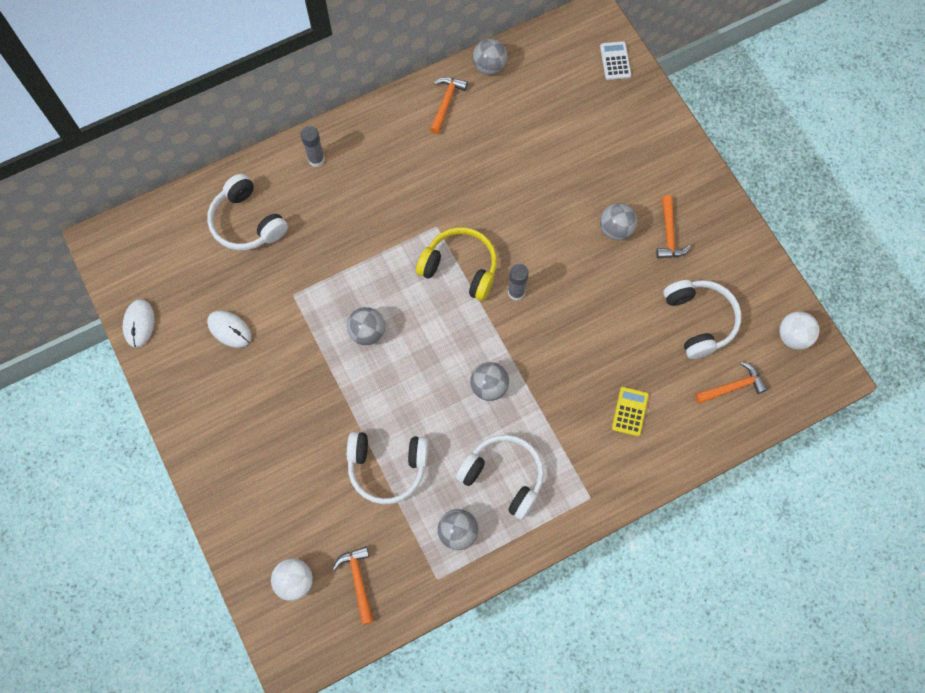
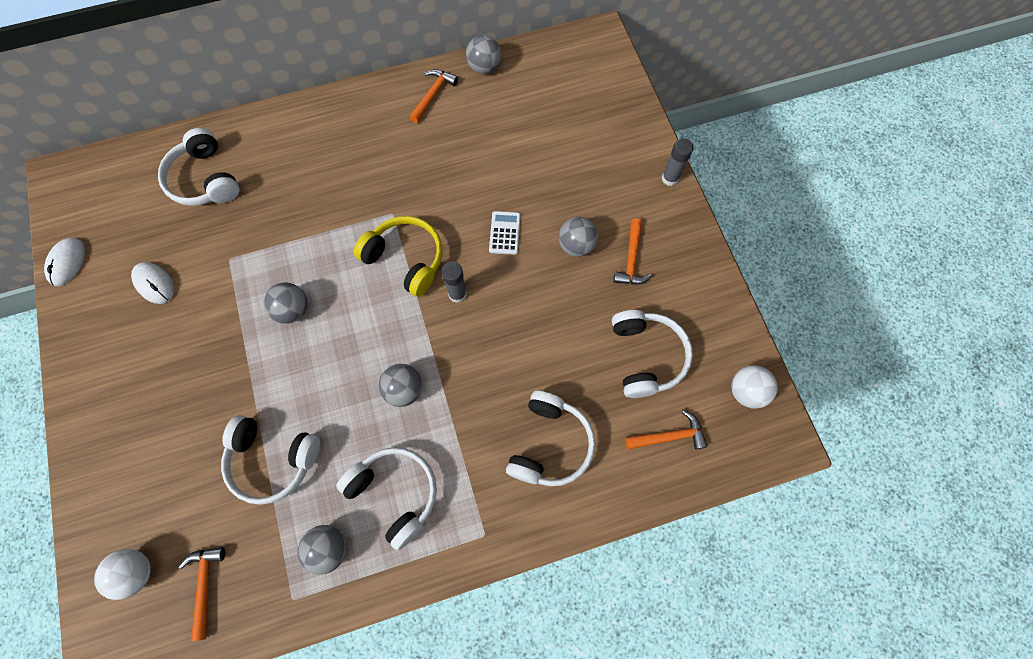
camera: 10 degrees right, 0 degrees up
(316, 159) = (291, 129): grey glue stick -> grey glue stick (670, 178)
(615, 61) = (611, 80): white calculator -> white calculator (504, 233)
(630, 411) = (550, 444): yellow calculator -> white headphones

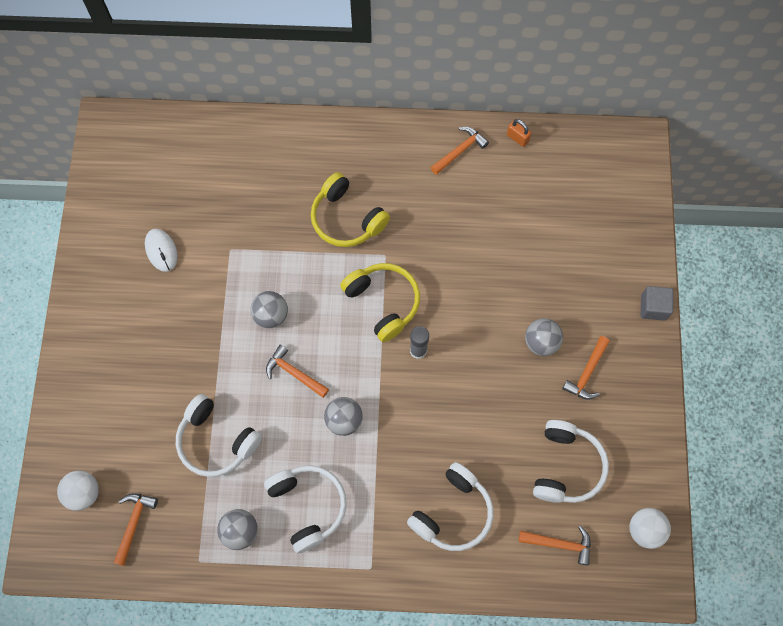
camera: 20 degrees right, 0 degrees up
(67, 262) = (94, 206): white mouse -> none
(205, 179) = (230, 167): white headphones -> none
(335, 360) = (294, 373): none -> orange hammer
(341, 191) = (346, 219): none -> yellow headphones
(484, 67) = (517, 138): grey ball -> orange padlock
(504, 233) = (480, 308): white calculator -> none
(670, 178) = (653, 307): grey glue stick -> grey cube

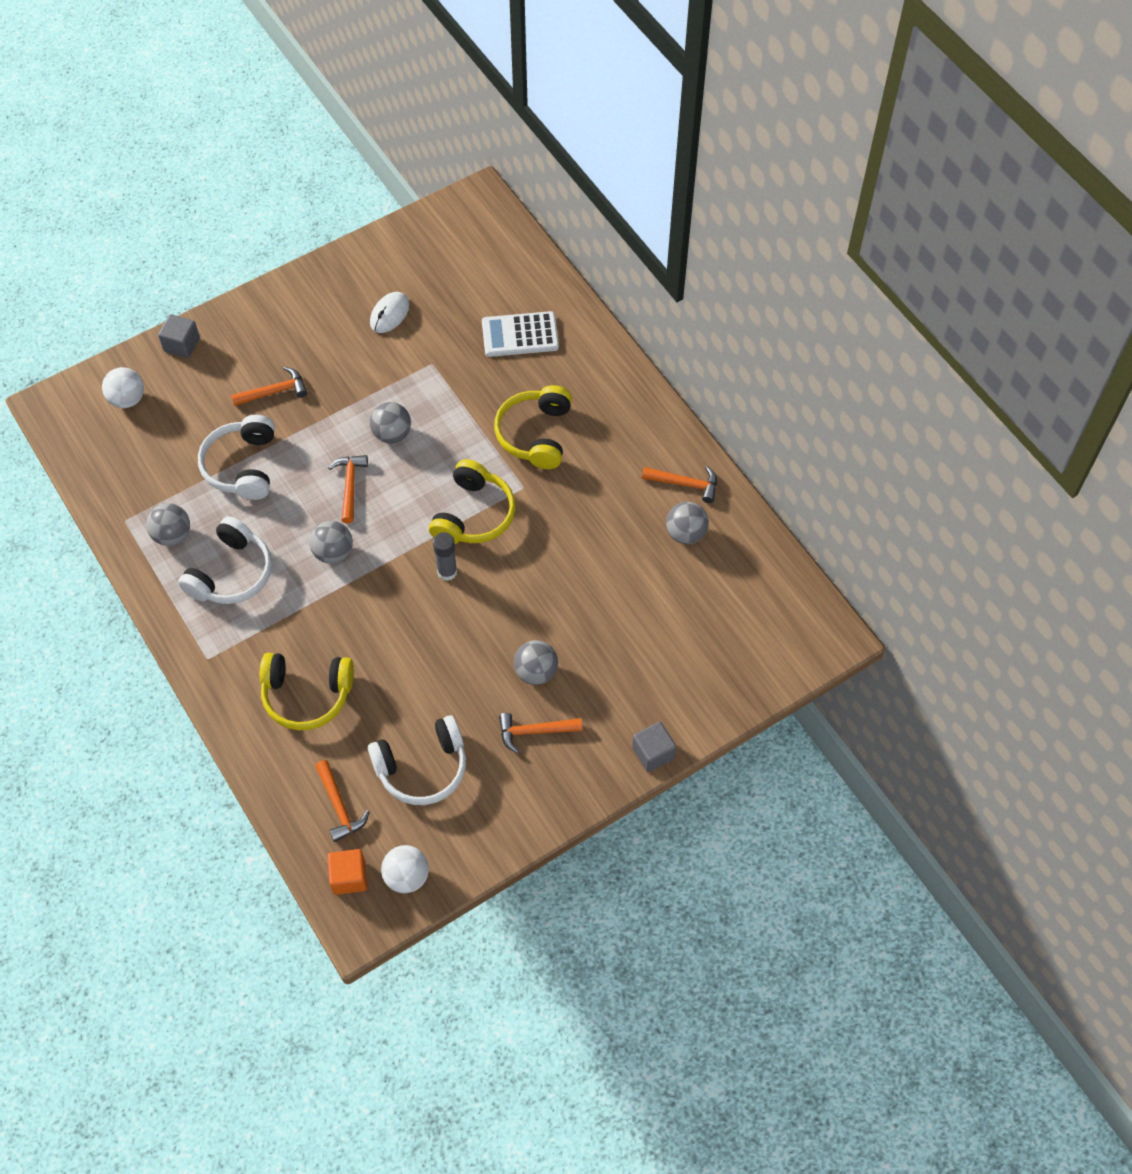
camera: 55 degrees right, 10 degrees down
(64, 420) = (182, 344): none -> grey cube
(134, 523) = (125, 452): orange hammer -> orange hammer (274, 391)
(253, 174) = (520, 335): none -> white calculator
(453, 512) = (307, 695): white headphones -> yellow headphones
(499, 176) = (686, 533): none -> grey ball
(517, 138) = (741, 525): orange padlock -> none
(620, 571) = (349, 877): none -> orange cube

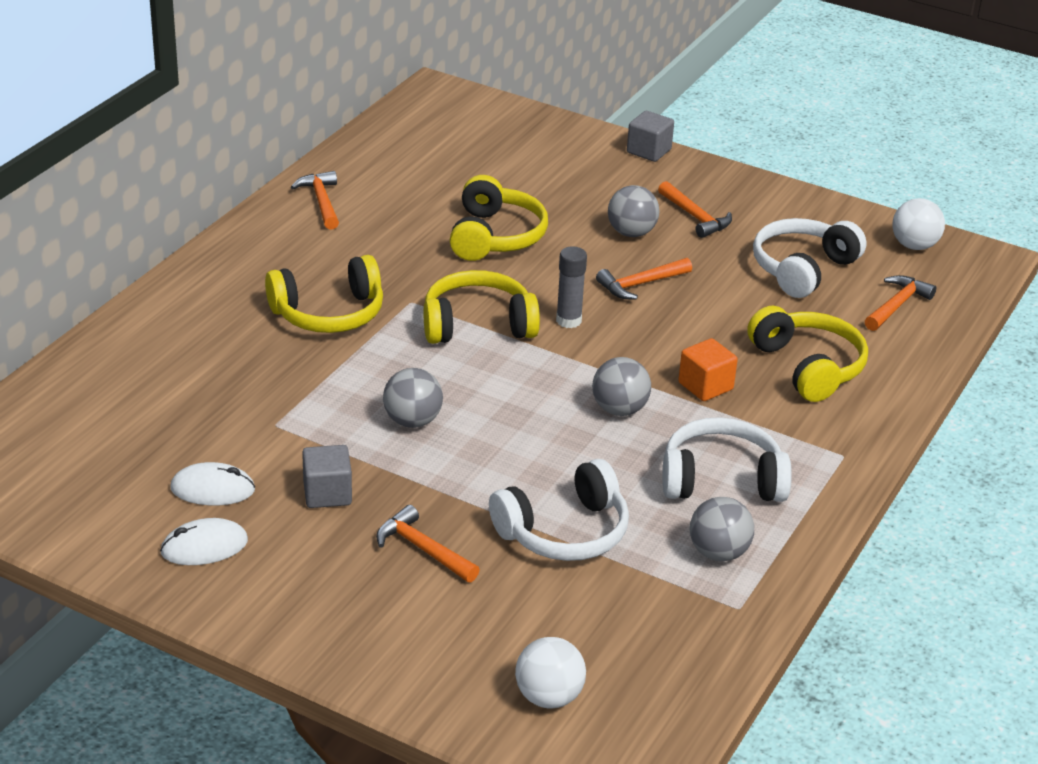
camera: 120 degrees left, 25 degrees down
(182, 344) = (407, 681): grey cube -> grey cube (327, 493)
(342, 295) = (204, 547): none -> white mouse
(349, 877) = (954, 277): orange cube -> orange cube (705, 386)
(350, 486) = (517, 429): orange hammer -> orange hammer (640, 284)
(422, 768) = (802, 269): white headphones -> white headphones turned 90 degrees counterclockwise
(520, 335) = (179, 367): white calculator -> none
(579, 576) = (495, 236): none -> yellow headphones
(686, 533) = (385, 187): grey ball -> none

